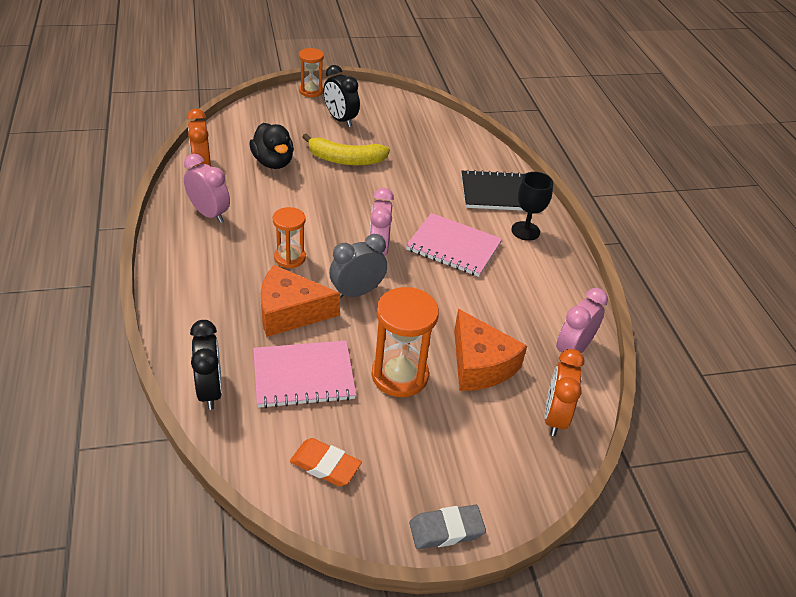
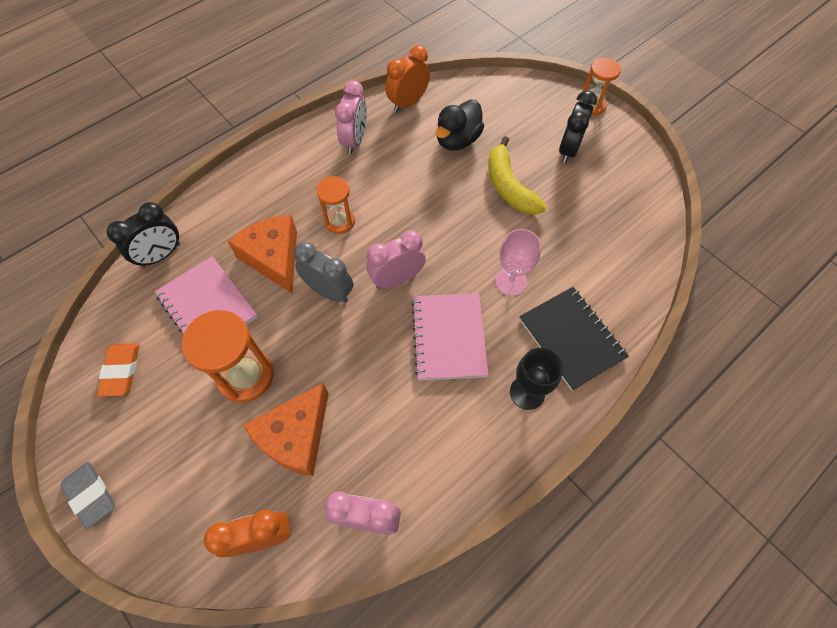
camera: 65 degrees right, 20 degrees up
(430, 197) = (511, 281): none -> pink goblet

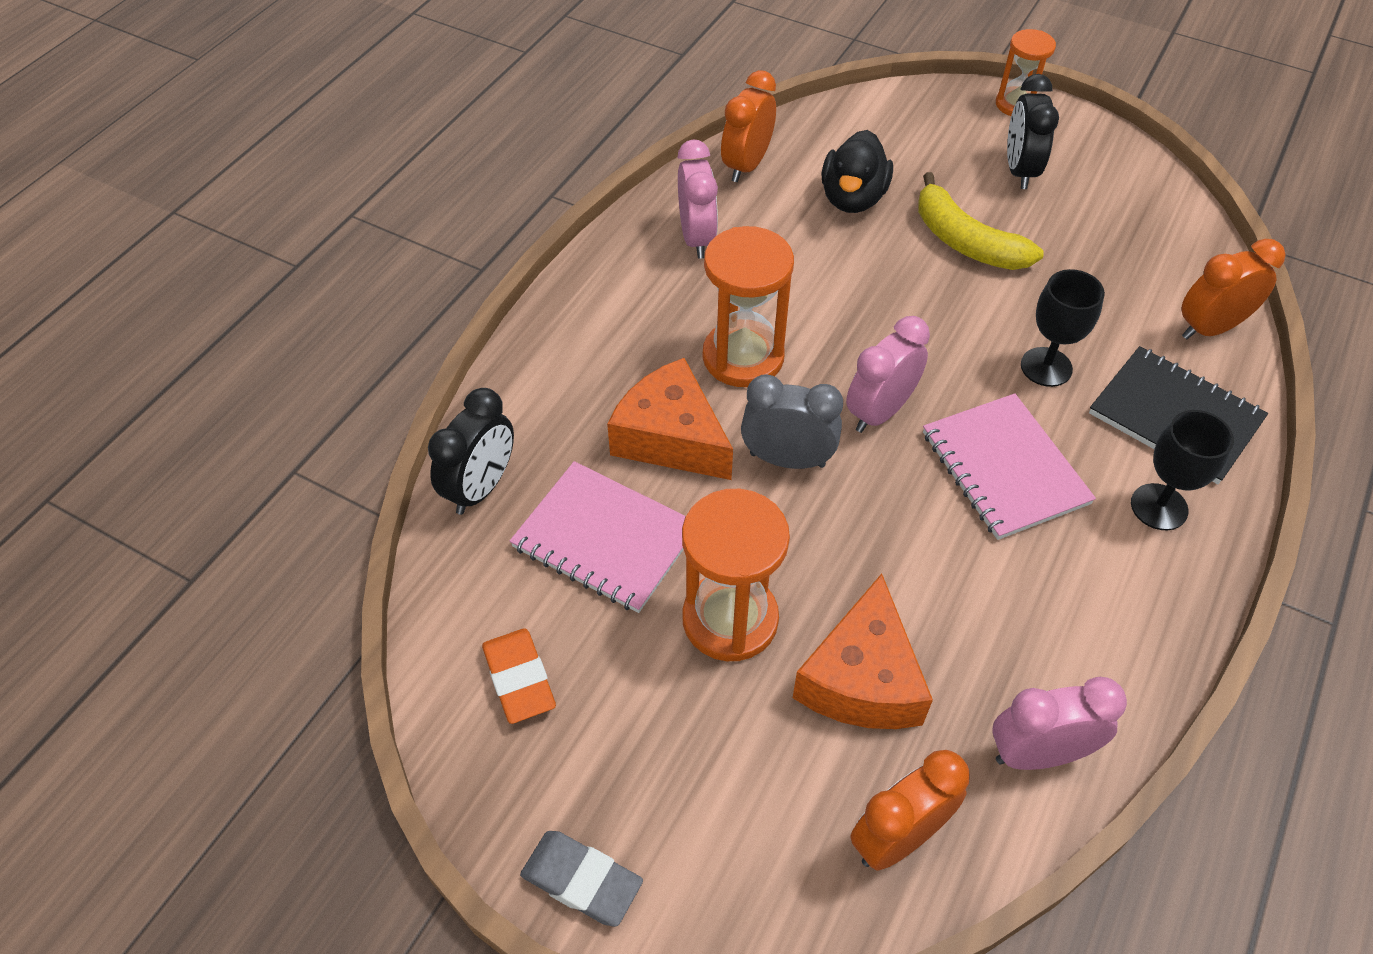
camera: 20 degrees left, 10 degrees down
(339, 221) = (743, 357): orange hourglass -> orange hourglass, size x1.60
(511, 281) = (1046, 367): pink goblet -> black goblet
(628, 287) = (1210, 328): none -> orange clock

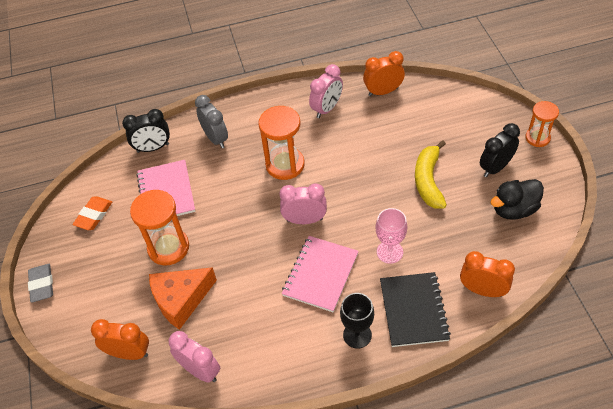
camera: 50 degrees right, 0 degrees up
(671, 437) = (226, 175): orange cheese -> none
(787, 459) = (252, 211): grey clock -> grey clock (216, 138)
(852, 198) = (407, 132): black duck -> black duck (514, 209)
(1046, 367) = (389, 252): black goblet -> pink goblet

